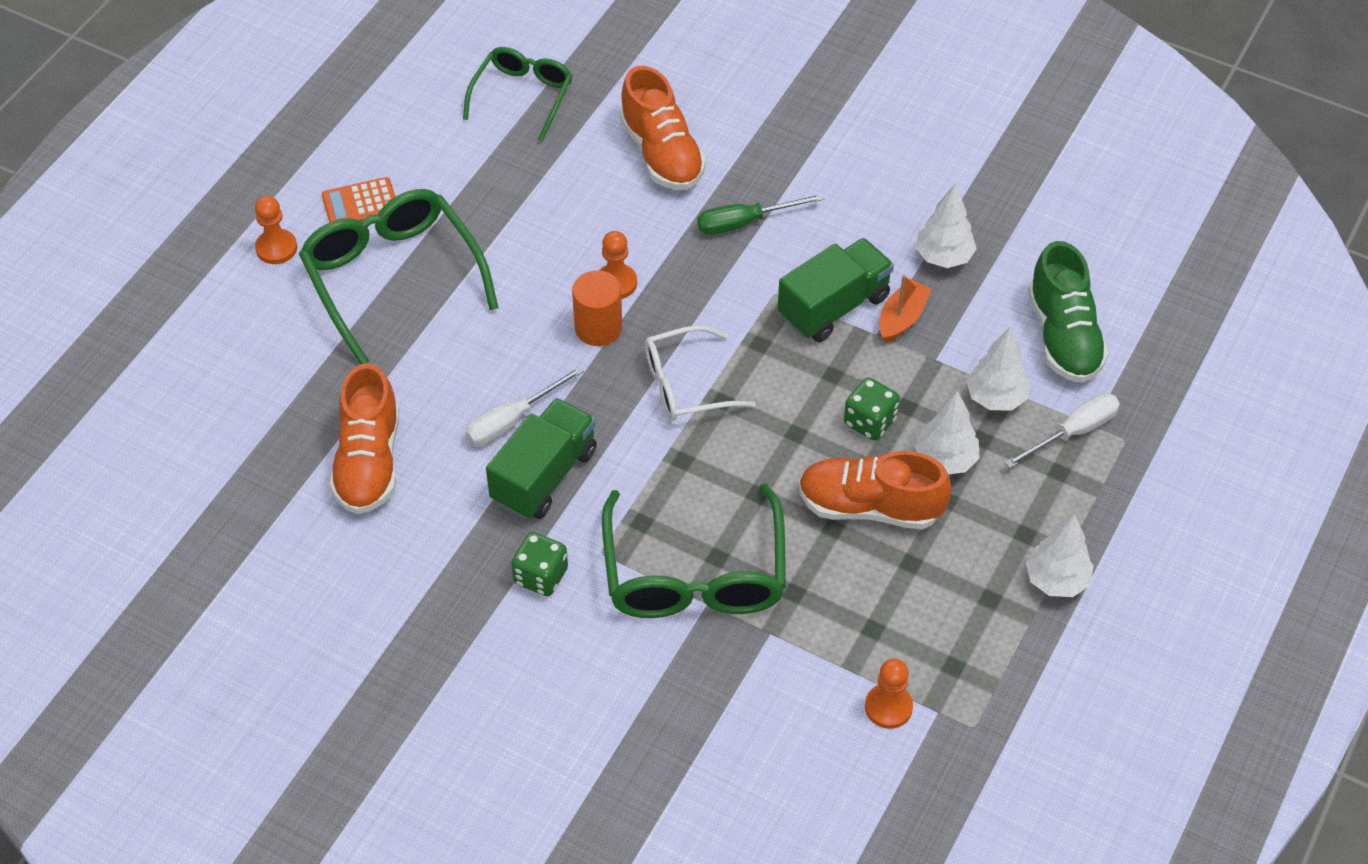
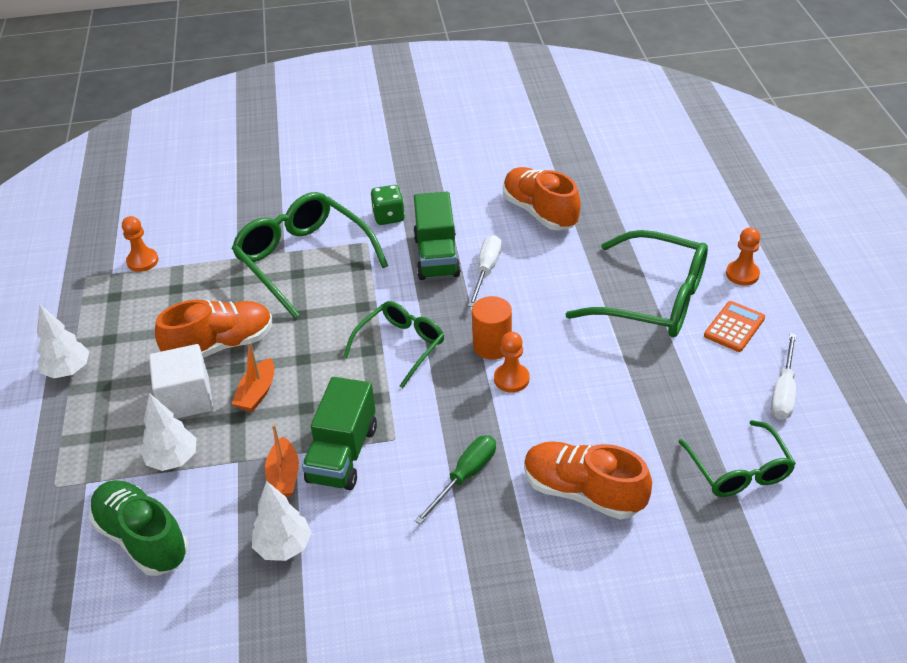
camera: 145 degrees right, 10 degrees down
(686, 385) = (400, 346): white glasses -> green glasses
(869, 422) = (257, 393): green dice -> orange boat
(945, 460) = (186, 399): white tree -> white cube
(1073, 432) = (99, 468): white screwdriver -> white screwdriver (783, 391)

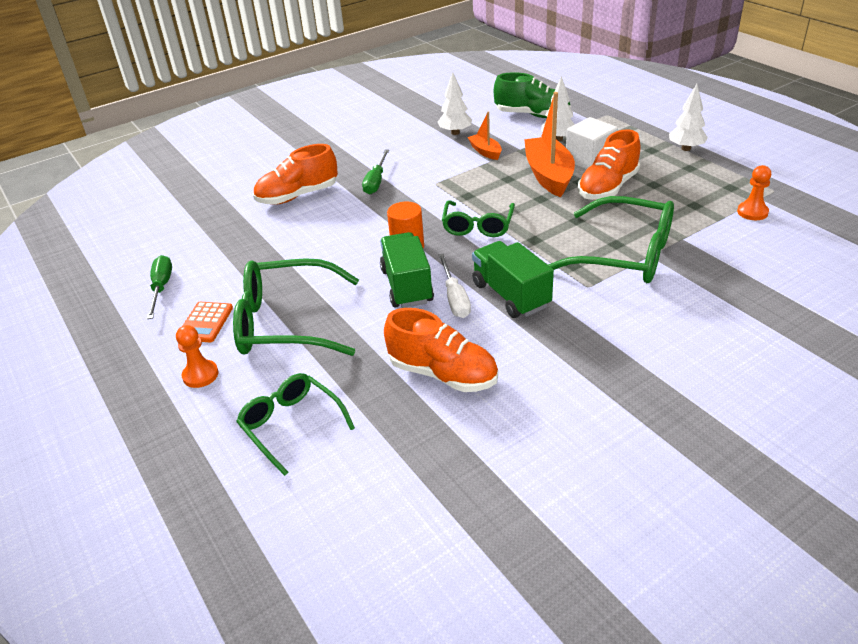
camera: 155 degrees right, 5 degrees down
(257, 393) = (548, 175): orange boat -> orange boat, size x1.93
(342, 454) = (460, 168): green truck -> green truck (407, 286)
(389, 216) = (594, 316): green dice -> none
(511, 379) = (378, 233): orange pawn -> none
(583, 492) = (298, 196): orange shoe -> orange shoe turned 150 degrees clockwise
(739, 470) = (196, 234): green glasses -> green glasses (291, 425)
(783, 391) = (161, 288): white screwdriver -> green screwdriver

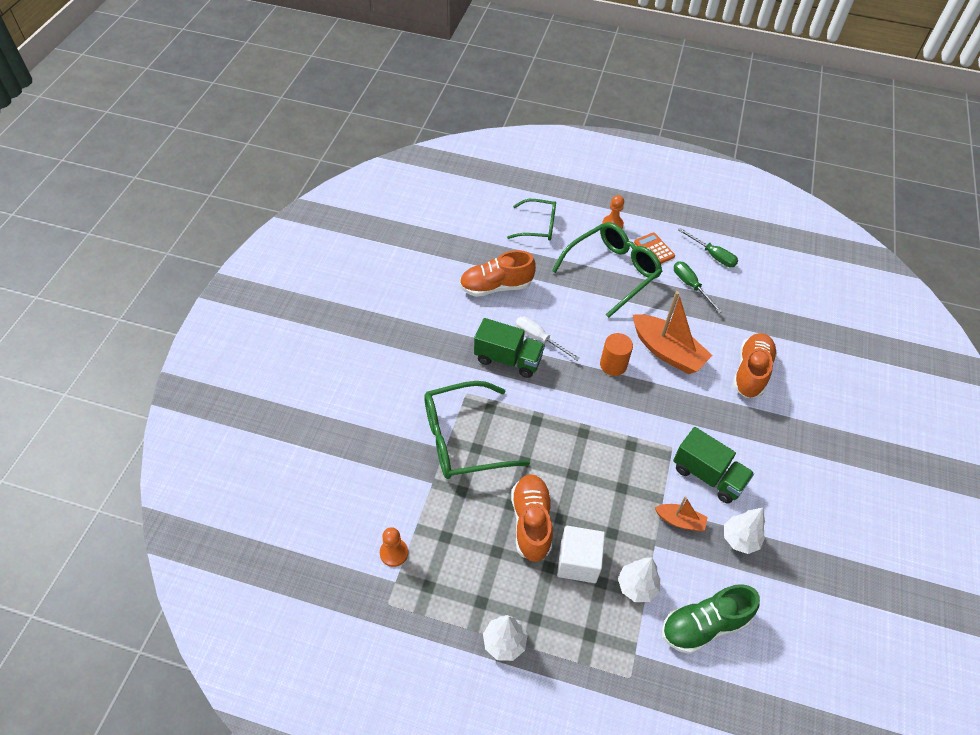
camera: 135 degrees right, 15 degrees up
(376, 181) = (718, 423): green screwdriver -> green screwdriver (691, 286)
(407, 286) = (577, 332): green truck -> green truck (708, 475)
(478, 226) = (588, 413): green glasses -> none
(548, 175) = (593, 513): orange boat -> orange boat (667, 352)

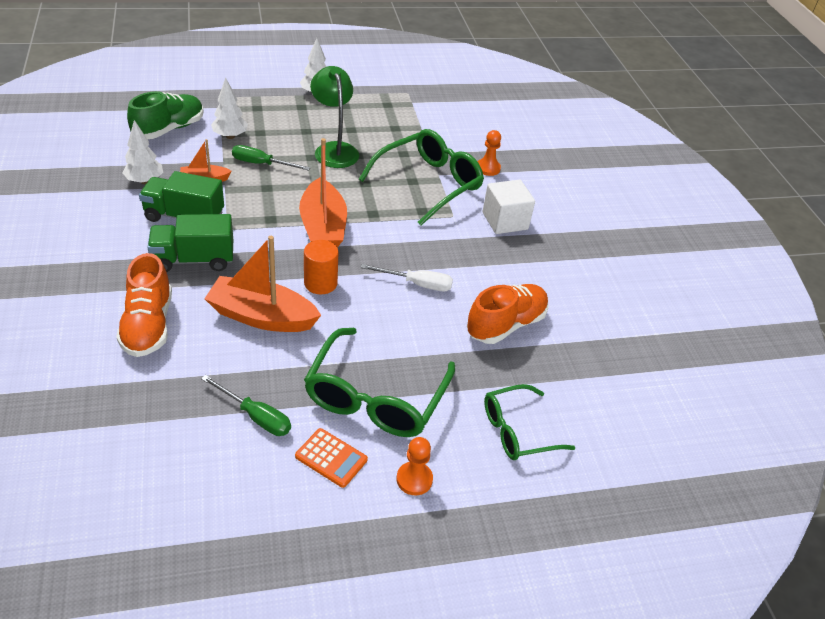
camera: 150 degrees right, 10 degrees down
(394, 553) = (425, 113): orange pawn -> orange pawn (488, 168)
(508, 359) = (435, 255): green truck -> green truck (193, 260)
(531, 523) = (334, 149): orange shoe -> green lamp
(578, 562) = (284, 138): white cube -> white cube (505, 221)
(588, 420) = (323, 227): none -> orange boat
(712, 255) = (234, 484): green screwdriver -> green screwdriver (261, 164)

